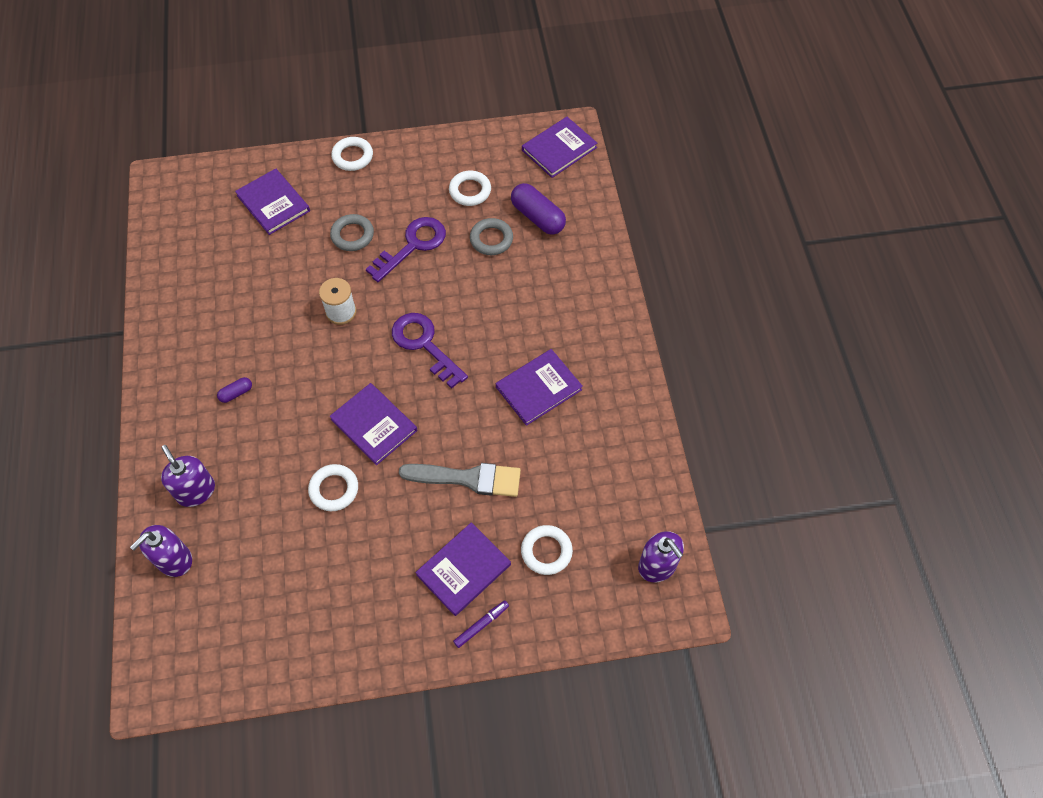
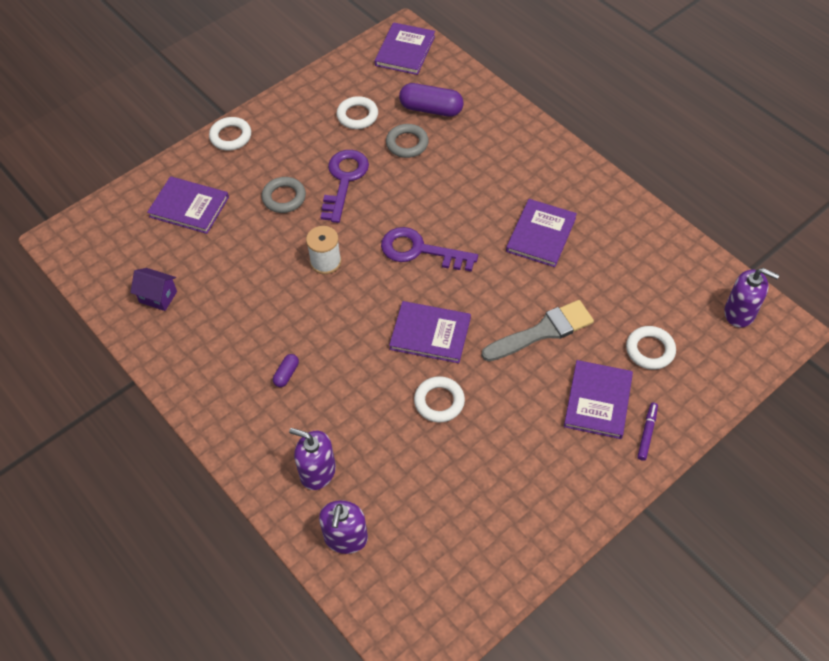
camera: 30 degrees left, 5 degrees down
(192, 270) = (158, 297): none -> purple house

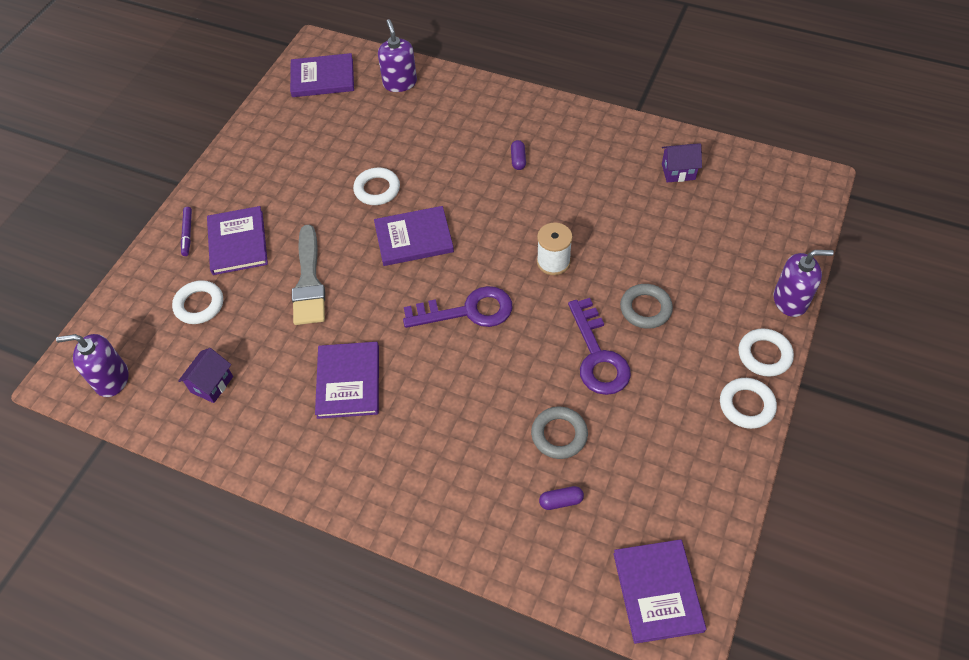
camera: 155 degrees right, 0 degrees up
(189, 207) = (730, 259): purple book -> purple book (322, 78)
(317, 472) = (446, 109): purple soap dispenser -> purple soap dispenser (790, 300)
(357, 116) = (644, 449): white ring -> white ring (746, 405)
(431, 109) = (561, 501): purple capsule -> purple capsule, size x0.49
(542, 331) = (309, 281): grey brush -> grey brush turned 45 degrees counterclockwise
(653, 275) = (212, 384): none -> purple house

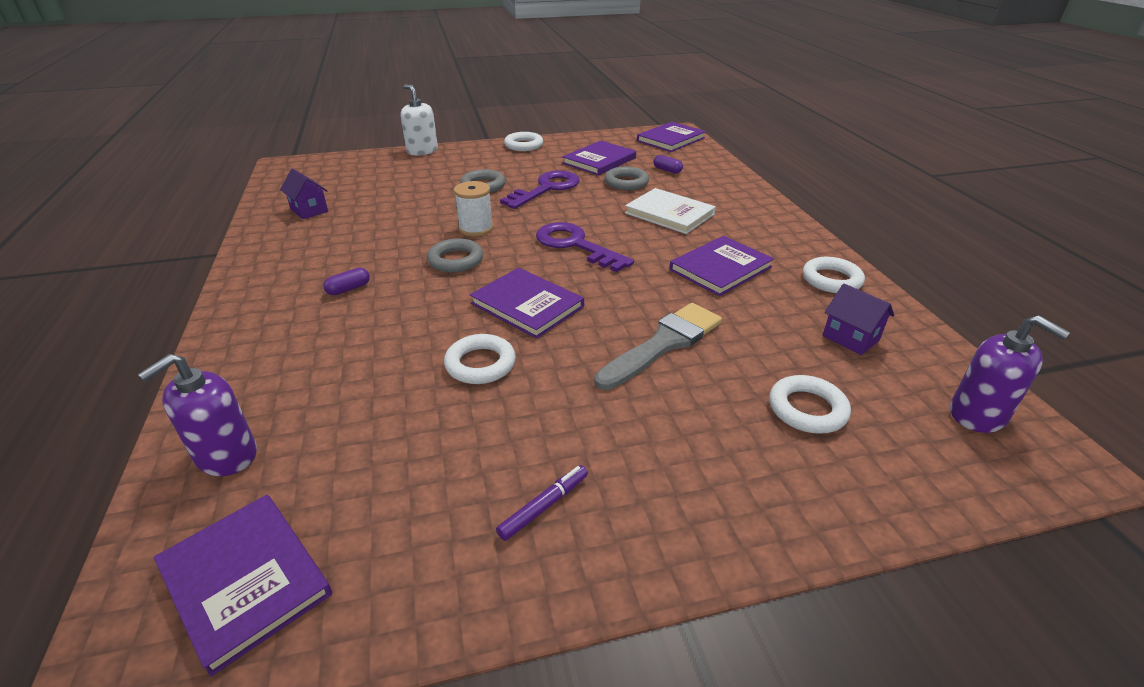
camera: 130 degrees left, 20 degrees down
(187, 234) = (749, 507): purple marker -> purple marker (544, 506)
(212, 384) = (850, 338): purple house -> purple house turned 60 degrees clockwise
(238, 242) = (692, 437): purple book -> purple book (599, 160)
(462, 419) = (669, 214): none -> white book
(509, 227) = (456, 260): none -> grey ring
(764, 355) = (478, 148): white ring -> white ring (831, 280)
(790, 300) = (422, 151): purple soap dispenser -> white soap dispenser

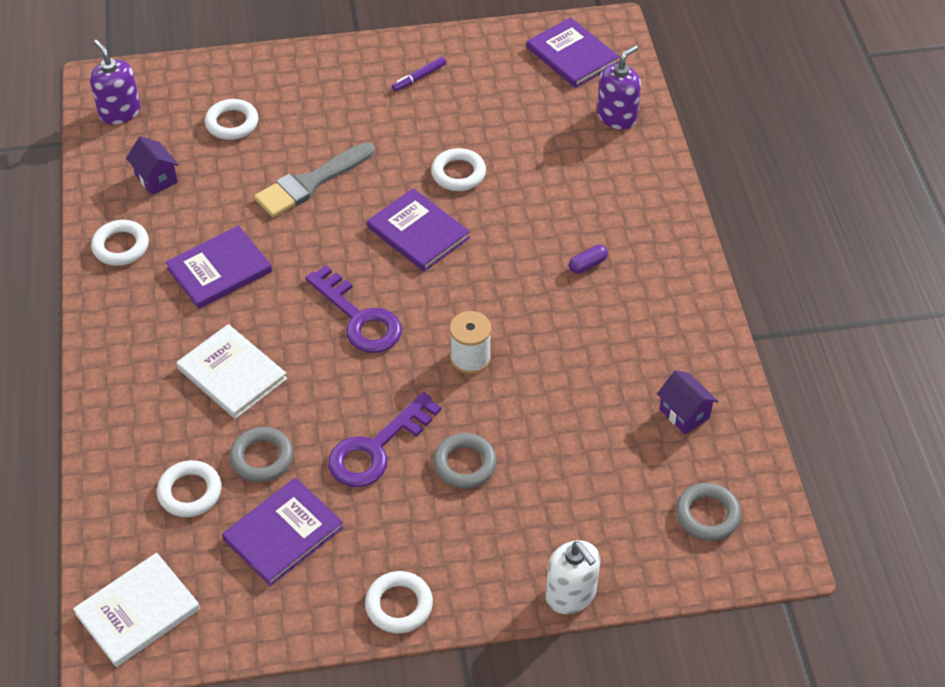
camera: 175 degrees left, 15 degrees up
(456, 260) = (489, 301): grey ring -> grey ring (707, 515)
(667, 170) = (190, 492): purple capsule -> white ring
(671, 139) = (138, 611): purple book -> white book

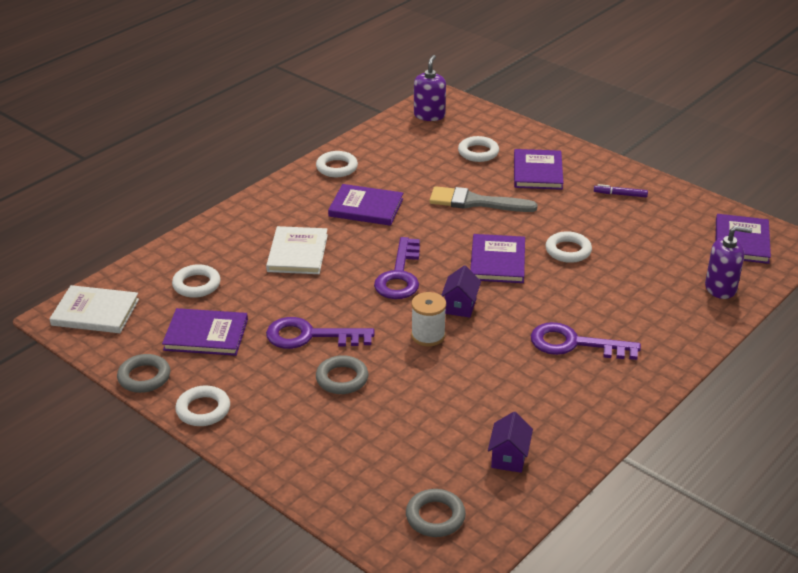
camera: 50 degrees right, 15 degrees down
(156, 178) = (400, 152): purple house -> purple house (460, 306)
(262, 458) = (251, 297): grey ring -> grey ring (144, 377)
(316, 105) = (538, 172): none -> purple book
(571, 594) = (292, 483): white soap dispenser -> none
(587, 265) = (574, 344): purple capsule -> purple key

